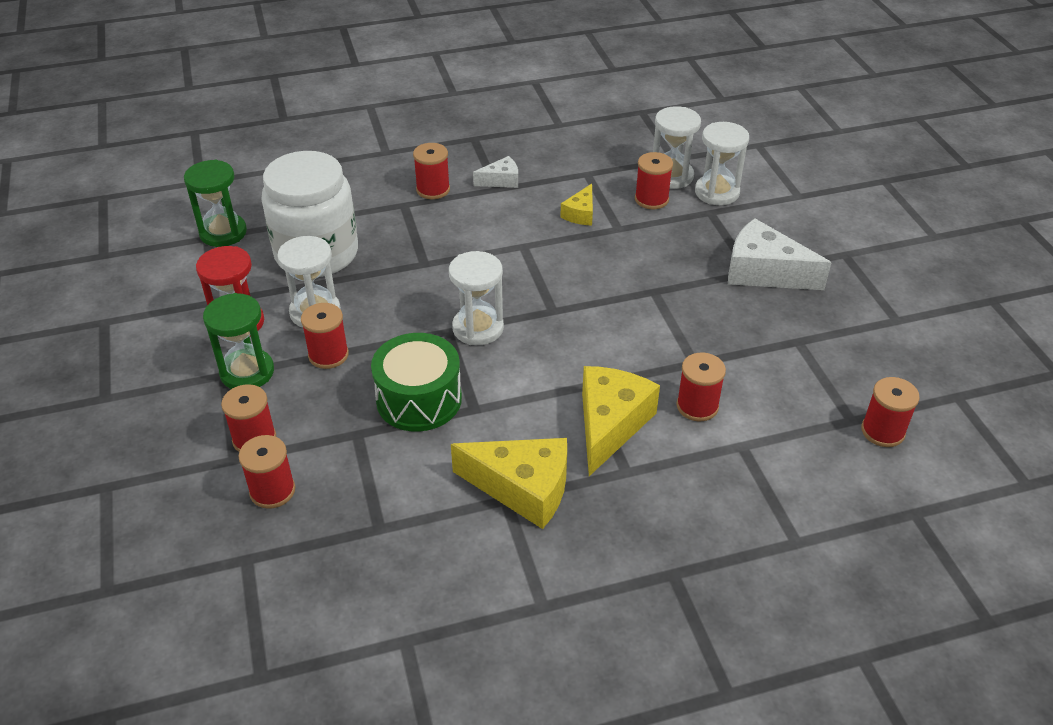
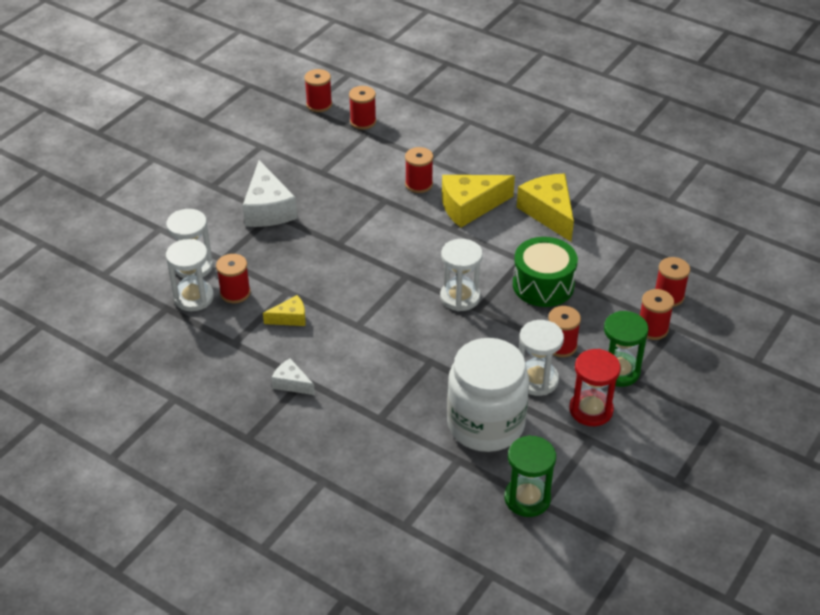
camera: 130 degrees left, 0 degrees up
(433, 189) = (343, 414): red spool -> red spool (319, 104)

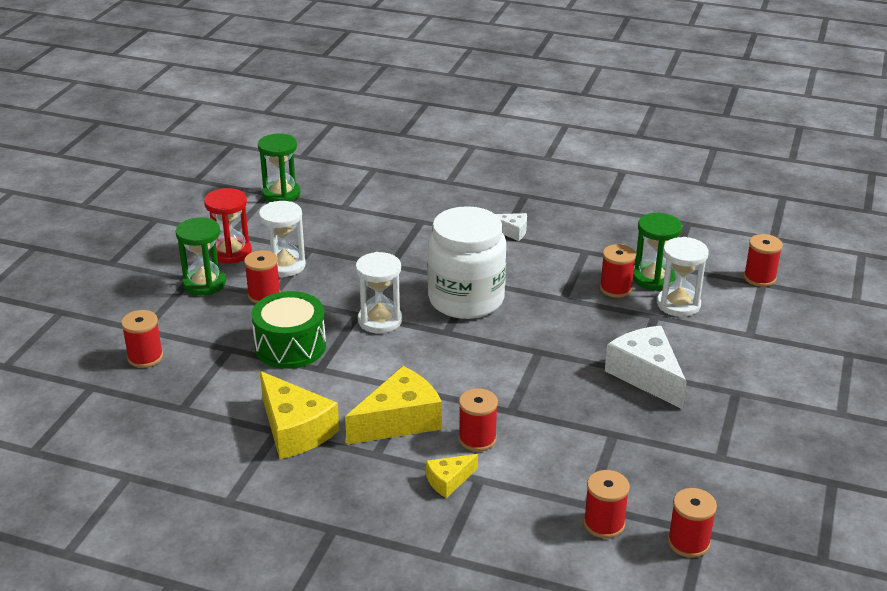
camera: 165 degrees right, 10 degrees down
(193, 297) = (653, 278): white hourglass -> green hourglass
(290, 318) = (545, 277): yellow cheese -> yellow cheese (448, 481)
(485, 424) = (326, 230): white jar -> white jar (466, 299)
(652, 329) = (167, 323): red spool -> red spool (759, 278)

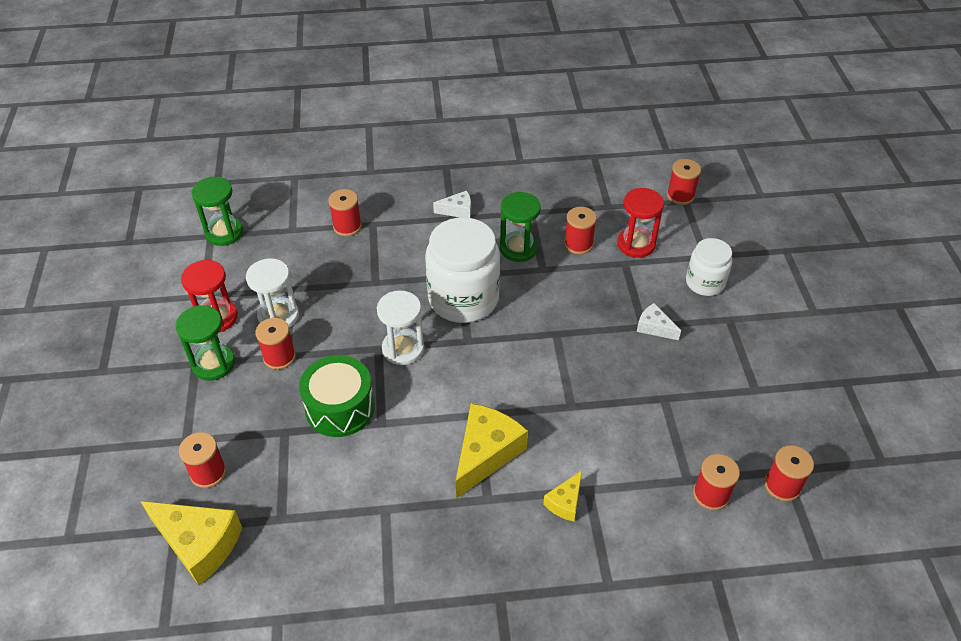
camera: 25 degrees left, 15 degrees up
(294, 430) = (401, 501): yellow cheese -> yellow cheese (199, 544)
(477, 439) = (562, 447): red spool -> red spool (347, 226)
(646, 375) = (654, 327): white cheese -> white cheese, size x0.52
(653, 278) = (601, 223): green hourglass -> green hourglass (518, 248)
(678, 304) = (636, 244): white hourglass -> red hourglass
(731, 355) = (705, 282): none -> white jar

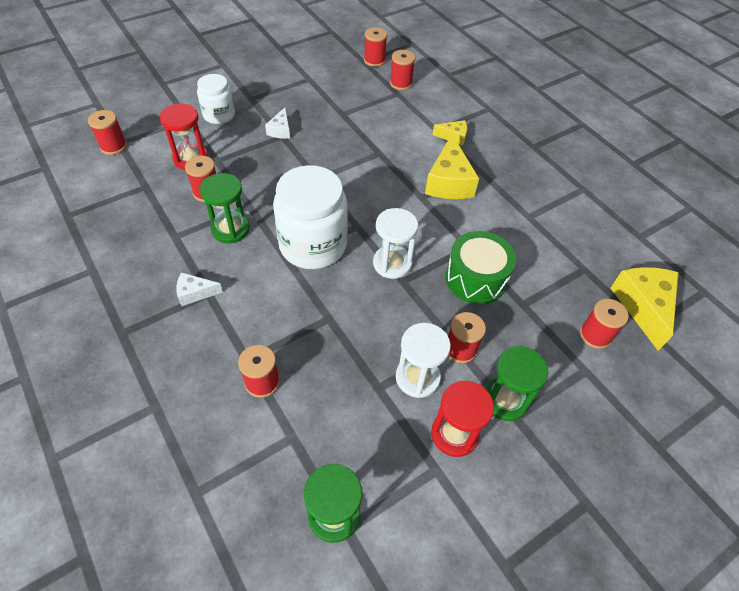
camera: 120 degrees left, 5 degrees up
(457, 210) = (195, 293): white cheese -> white cheese turned 60 degrees counterclockwise
(486, 454) = (448, 182): yellow cheese -> yellow cheese turned 90 degrees counterclockwise

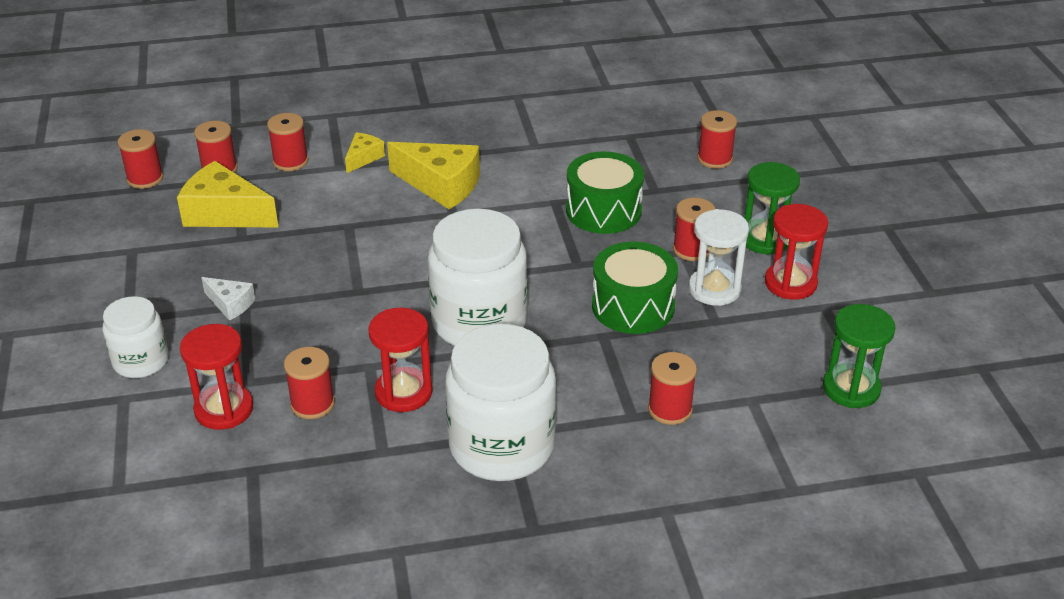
camera: 65 degrees left, 15 degrees down
(113, 146) = (123, 497): red spool -> red spool (290, 161)
(195, 293) = (501, 446): white cheese -> white jar
(230, 229) = (403, 392): green hourglass -> red hourglass
(370, 328) = (633, 306): none -> green drum
(392, 263) = (547, 265): white hourglass -> none
(643, 306) = (695, 118): yellow cheese -> yellow cheese (225, 213)

